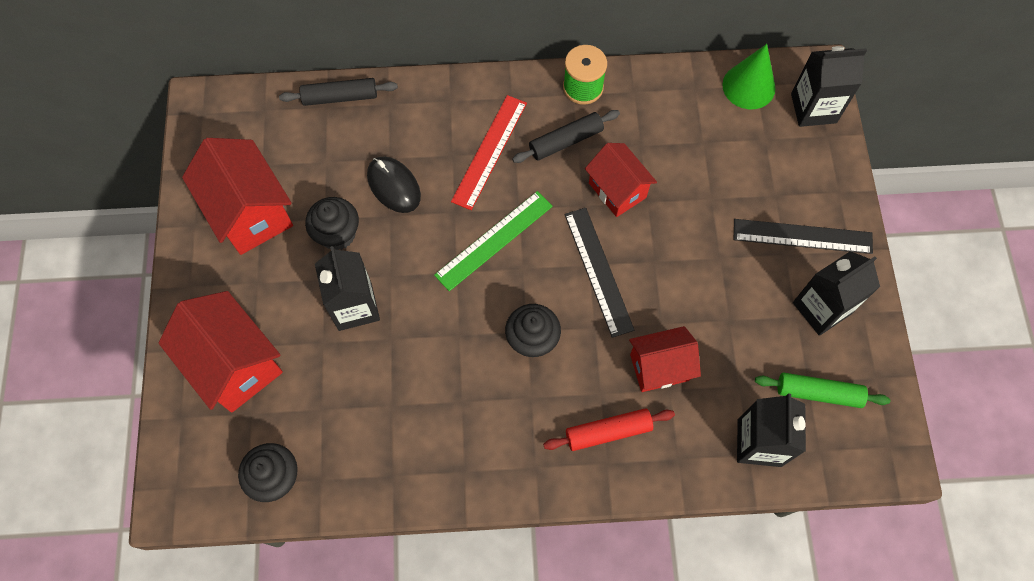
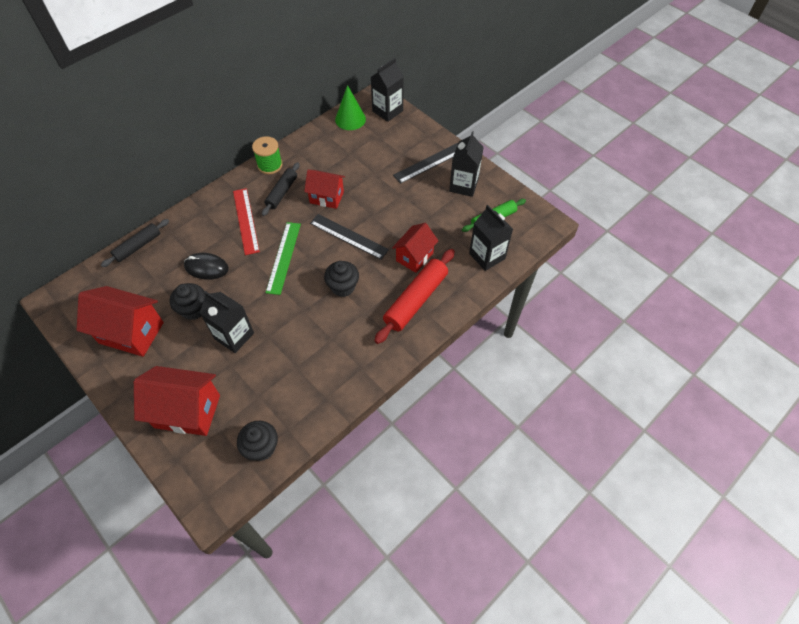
camera: 40 degrees left, 10 degrees down
(608, 432) = (416, 300): red rolling pin -> red rolling pin, size x1.59

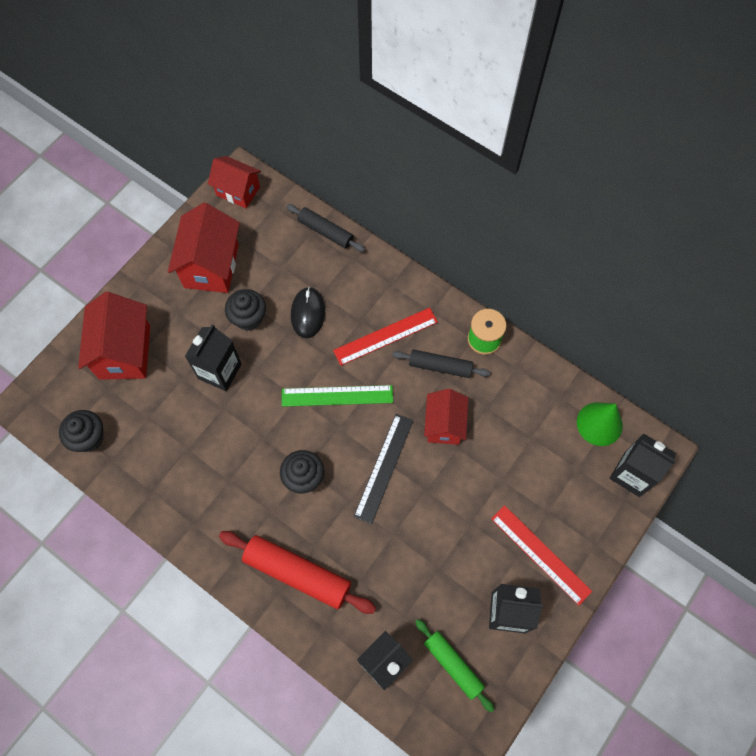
camera: 80 degrees right, 10 degrees up
(414, 257) = (366, 561): red house -> red house (238, 191)
(429, 163) = (540, 554): black ruler -> red ruler

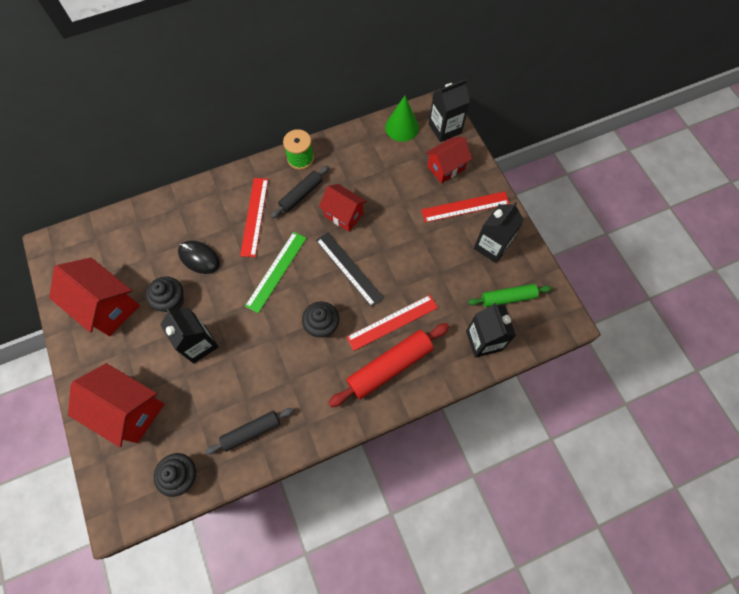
camera: 60 degrees left, 0 degrees up
(238, 191) = (60, 255): red house -> red house (446, 168)
(325, 232) = (144, 212): black rolling pin -> black rolling pin (251, 432)
(348, 549) = (392, 322): none -> red ruler

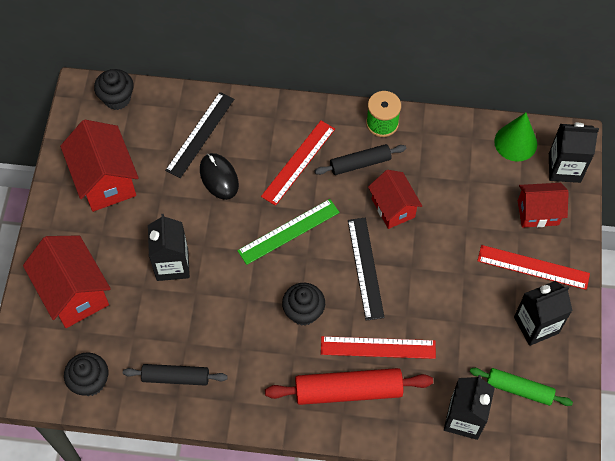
camera: 30 degrees right, 5 degrees down
(166, 233) = (200, 134): none -> black ruler
(172, 301) = (169, 207): black cupcake -> black cupcake (117, 98)

